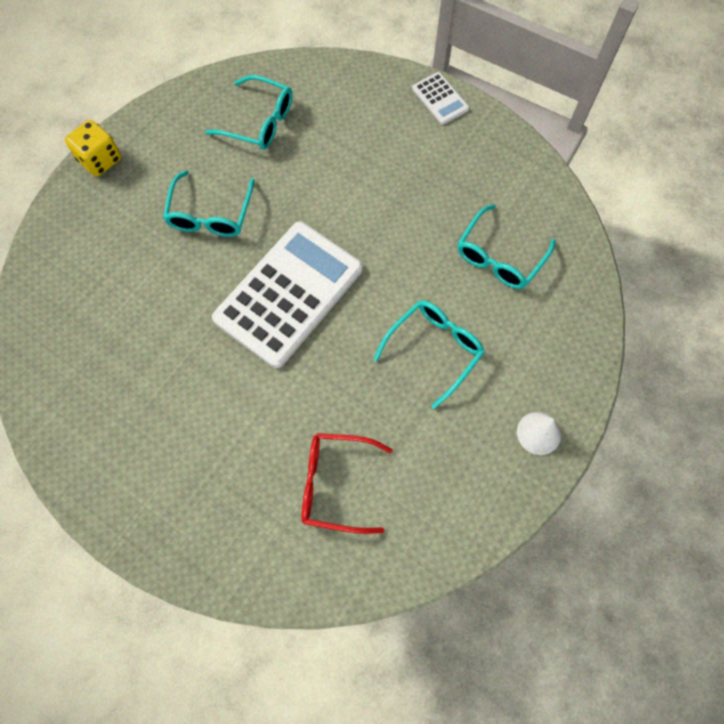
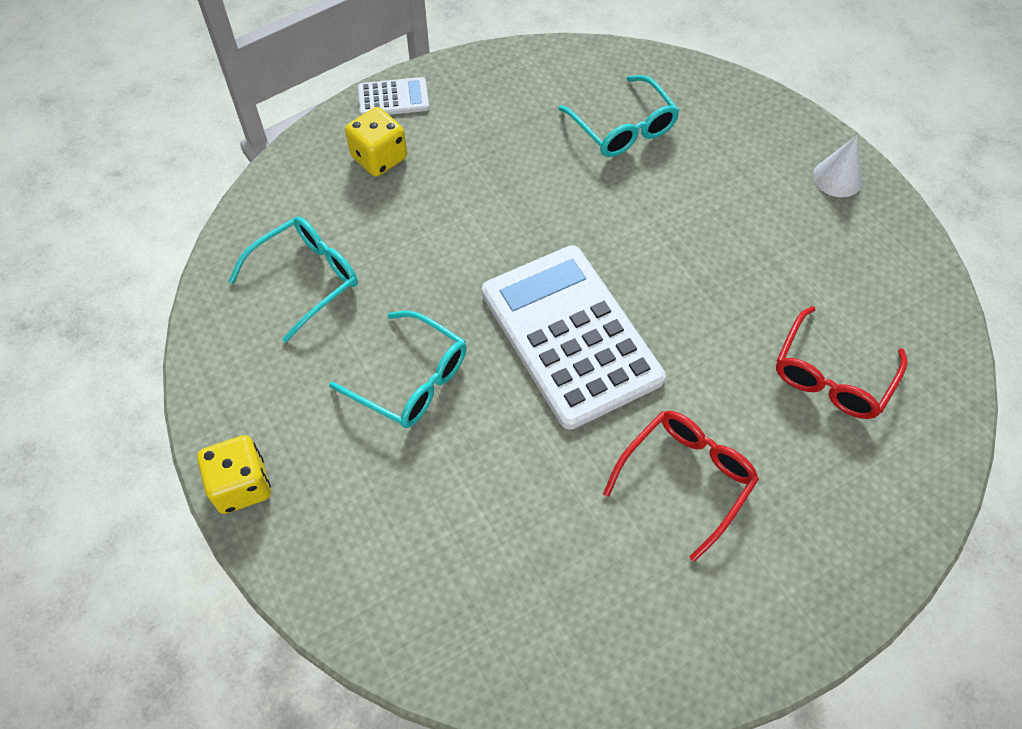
camera: 65 degrees left, 10 degrees down
(206, 409) = (686, 478): none -> red glasses
(381, 115) = (379, 158): none -> yellow dice
(434, 349) = (707, 225): turquoise glasses -> none

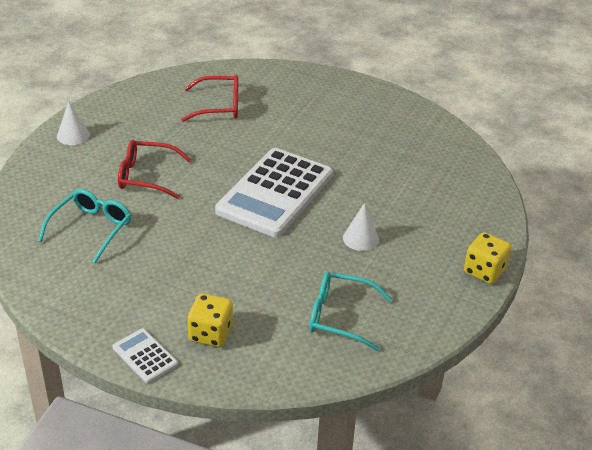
camera: 125 degrees left, 20 degrees down
(411, 380) = (361, 238): turquoise glasses -> white cone
(686, 478) = (319, 131): red glasses -> red glasses (146, 176)

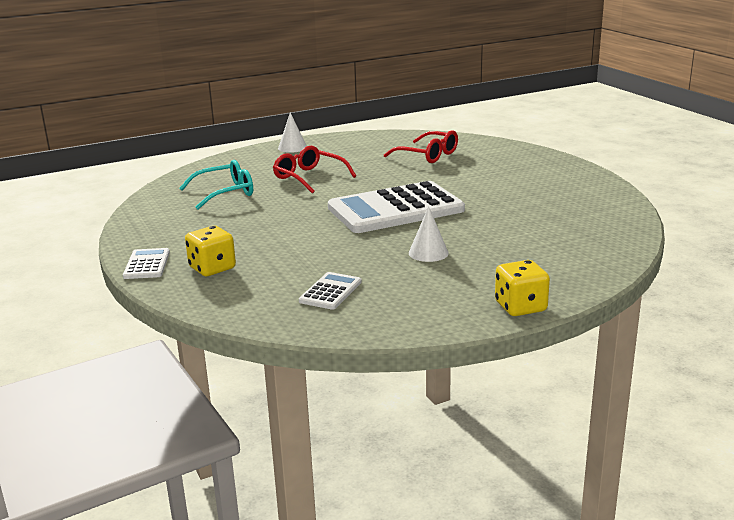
camera: 40 degrees right, 15 degrees down
(339, 316) = (330, 292): turquoise glasses -> white calculator

